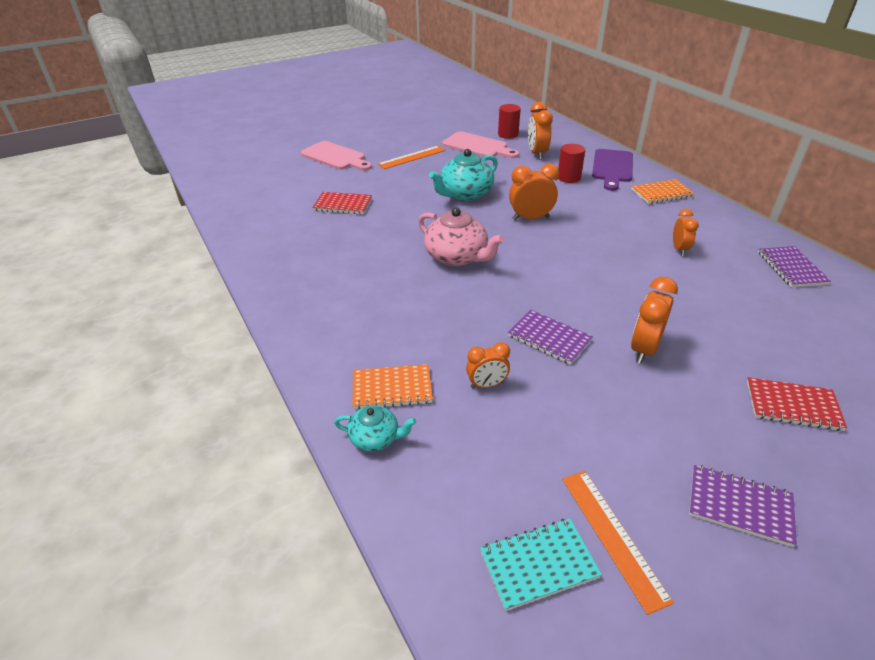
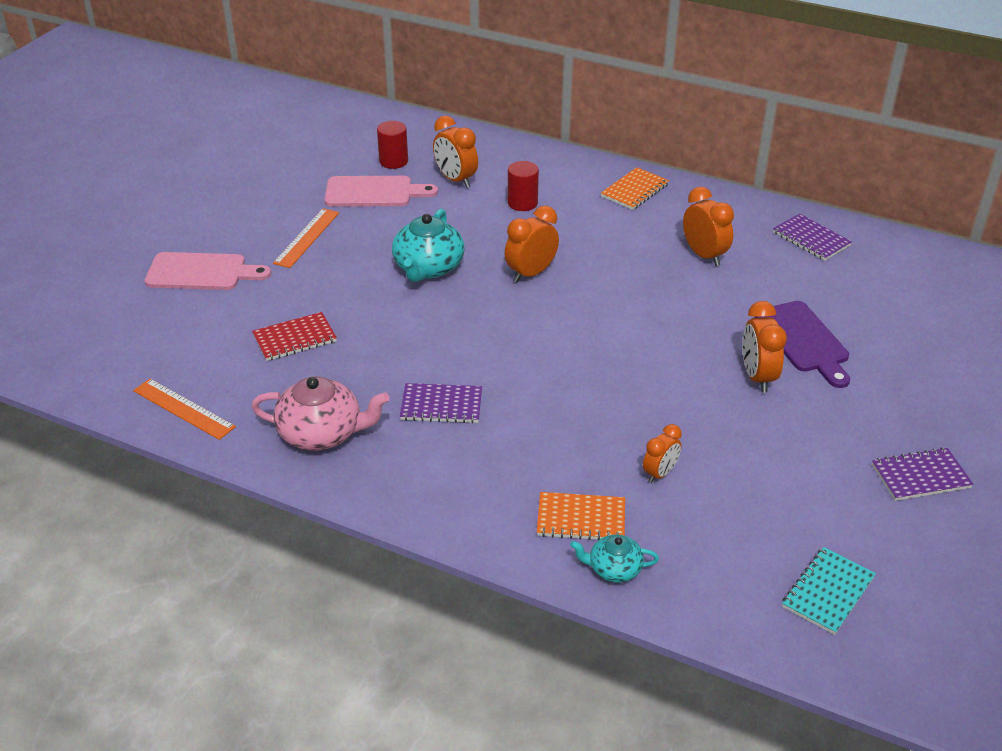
camera: 35 degrees left, 0 degrees up
(375, 438) = (614, 569): turquoise teapot -> turquoise teapot turned 150 degrees counterclockwise
(392, 388) = (581, 519): orange notebook -> orange notebook turned 45 degrees clockwise
(457, 257) = (500, 353): pink teapot -> pink teapot (321, 433)
(549, 338) = (671, 403): purple notebook -> purple notebook (441, 405)
(612, 168) = (557, 172): purple cutting board -> purple cutting board (803, 340)
(613, 536) = (858, 544): orange ruler -> orange ruler (184, 408)
(679, 249) = (704, 255): orange clock -> orange clock, size x1.55
(792, 405) = (899, 376): red notebook -> none

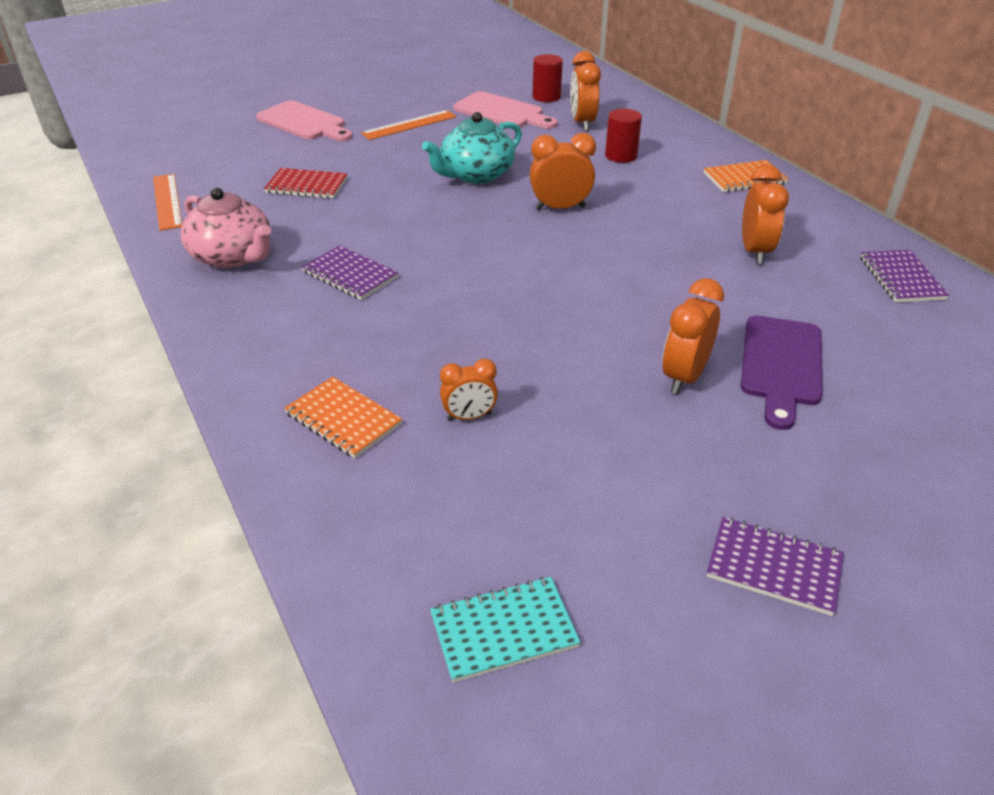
camera: 35 degrees right, 0 degrees up
(614, 569) = (314, 479): turquoise teapot -> none

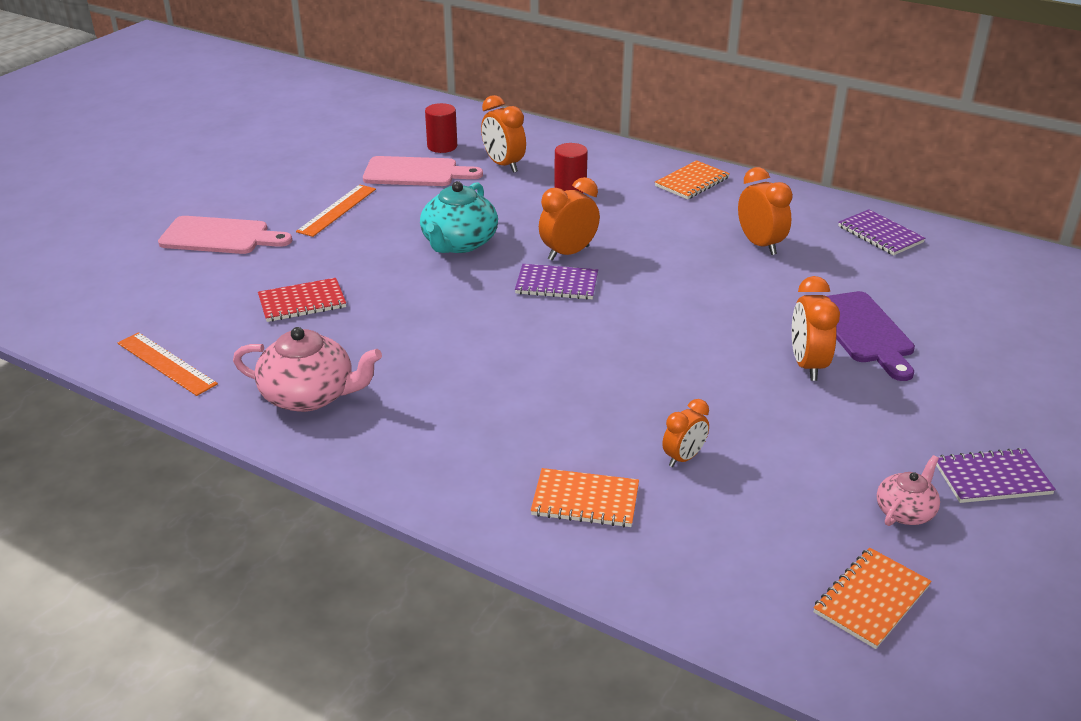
camera: 30 degrees left, 5 degrees down
(350, 275) = (447, 375): purple notebook -> purple notebook (556, 284)
(503, 631) = (871, 600): turquoise notebook -> orange notebook
(635, 559) = (905, 511): none -> pink teapot

